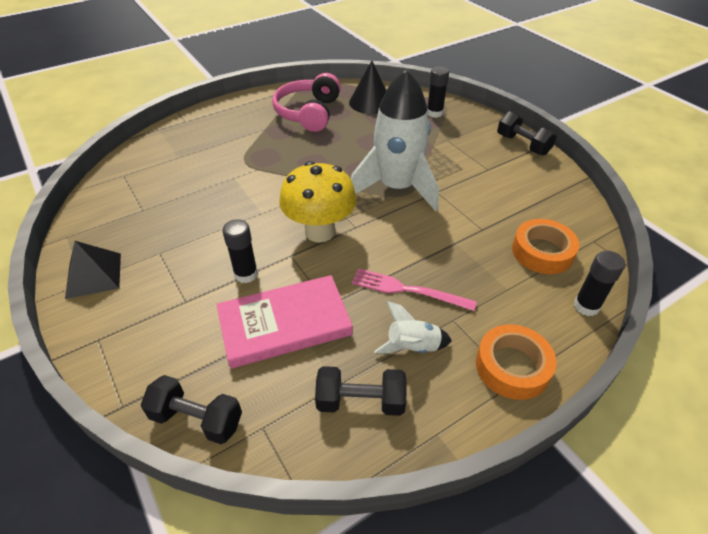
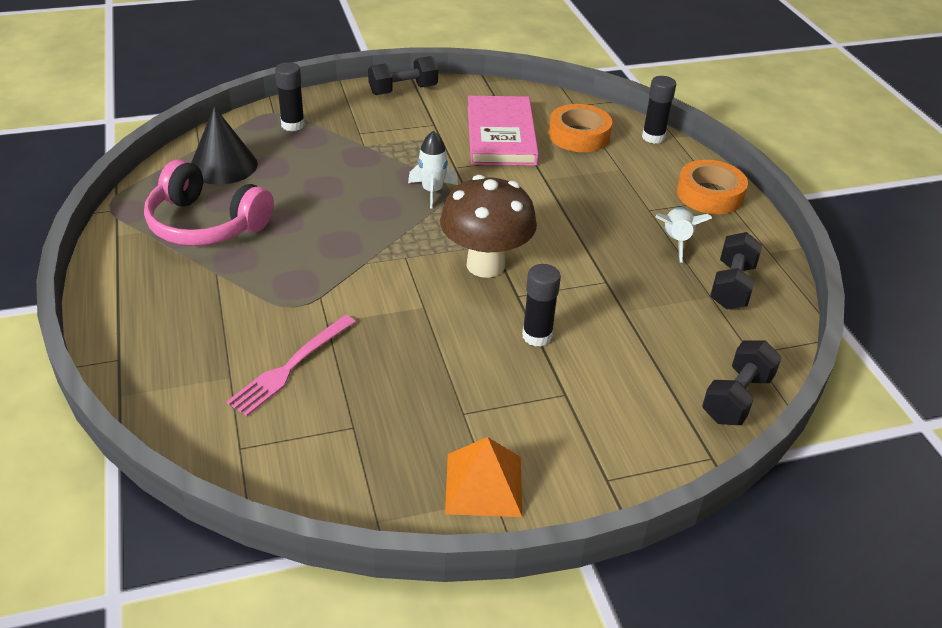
camera: 75 degrees left, 5 degrees down
(93, 275) = (483, 484): black pyramid -> orange pyramid
(284, 324) = (625, 317): pink book -> pink book (501, 135)
(320, 232) = (485, 265): yellow mushroom -> brown mushroom
(397, 187) = (432, 191): white rocket -> white rocket, size x0.45
(408, 290) = (602, 225): pink fork -> pink fork (291, 366)

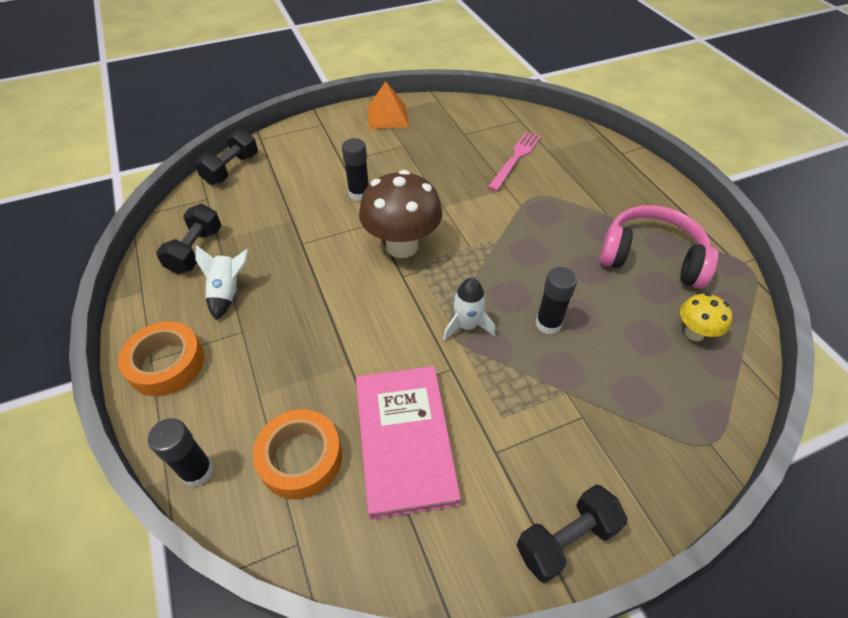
camera: 175 degrees right, 10 degrees up
(223, 165) = (694, 333): black cone -> yellow mushroom
(293, 125) = (669, 419): black glue stick -> black glue stick (548, 324)

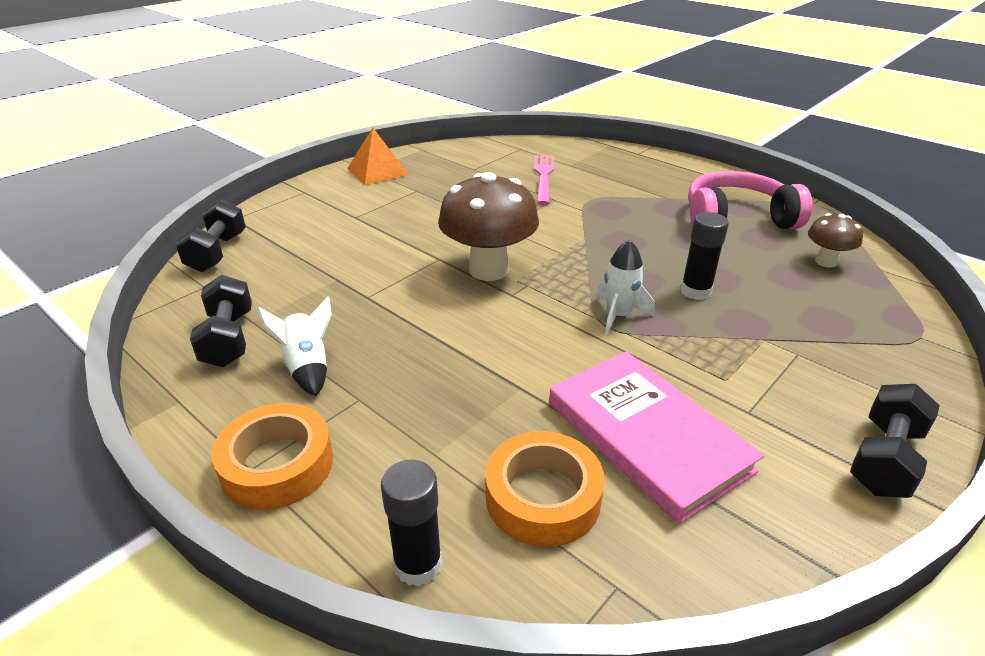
camera: 25 degrees left, 15 degrees down
(359, 193) = (400, 238): black glue stick -> none
(694, 333) = (826, 262): yellow mushroom -> brown mushroom

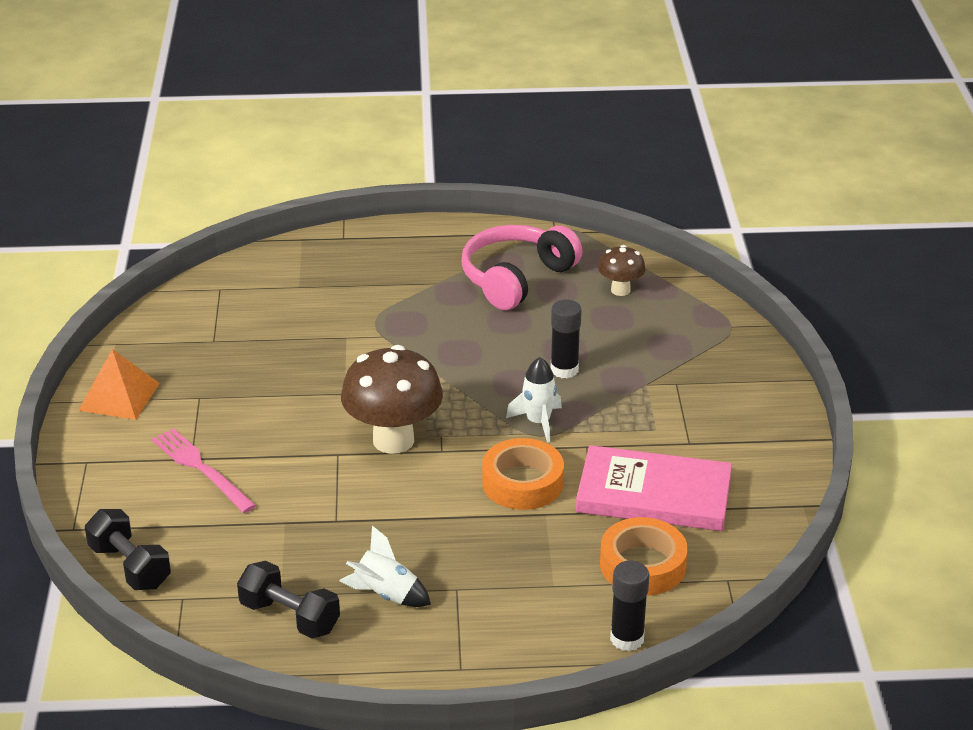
camera: 45 degrees left, 0 degrees up
(277, 465) = (473, 655): orange tape -> orange tape (522, 482)
(543, 177) = (296, 315): pink fork -> pink fork (201, 468)
(884, 459) = (780, 427): black dumbbell -> none

